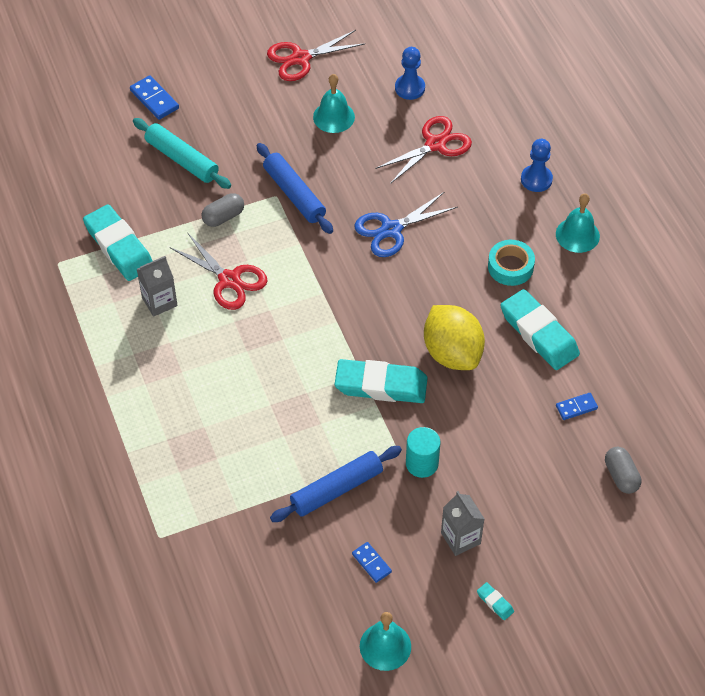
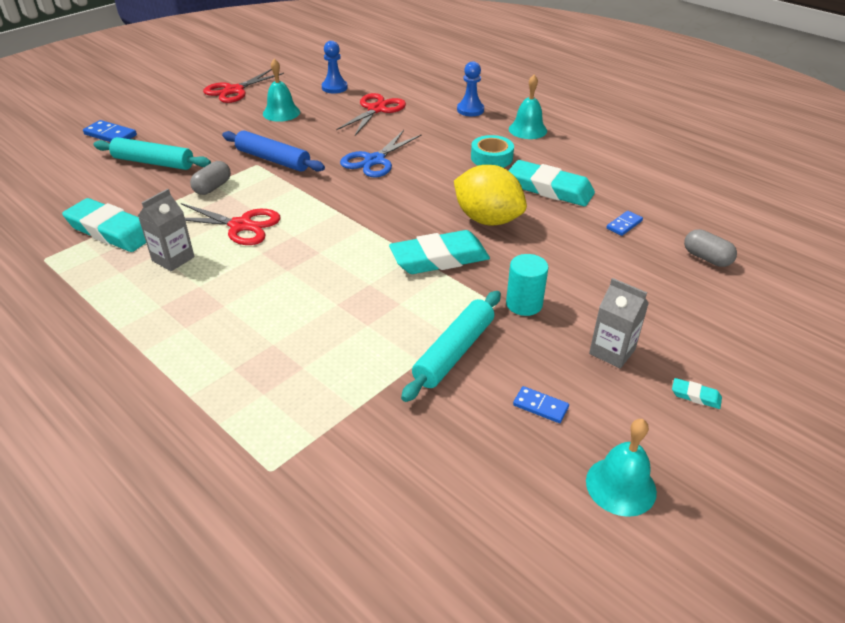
camera: 25 degrees left, 15 degrees down
(337, 489) = (454, 352): blue rolling pin -> turquoise rolling pin

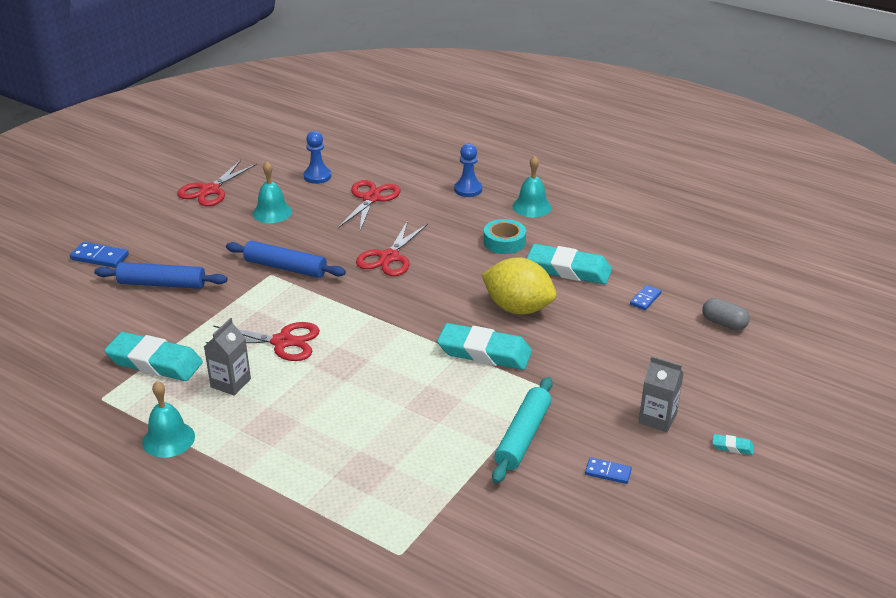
camera: 10 degrees left, 5 degrees down
(154, 162) = (162, 284): turquoise rolling pin -> blue rolling pin
(212, 187) = (236, 305): grey capsule -> none
(374, 160) = (389, 257): blue scissors -> red scissors
(439, 258) = (484, 352): turquoise eraser -> turquoise eraser turned 45 degrees clockwise
(524, 304) = (572, 386): turquoise cylinder -> none
(621, 486) = (685, 525): turquoise bell -> turquoise bell (168, 439)

